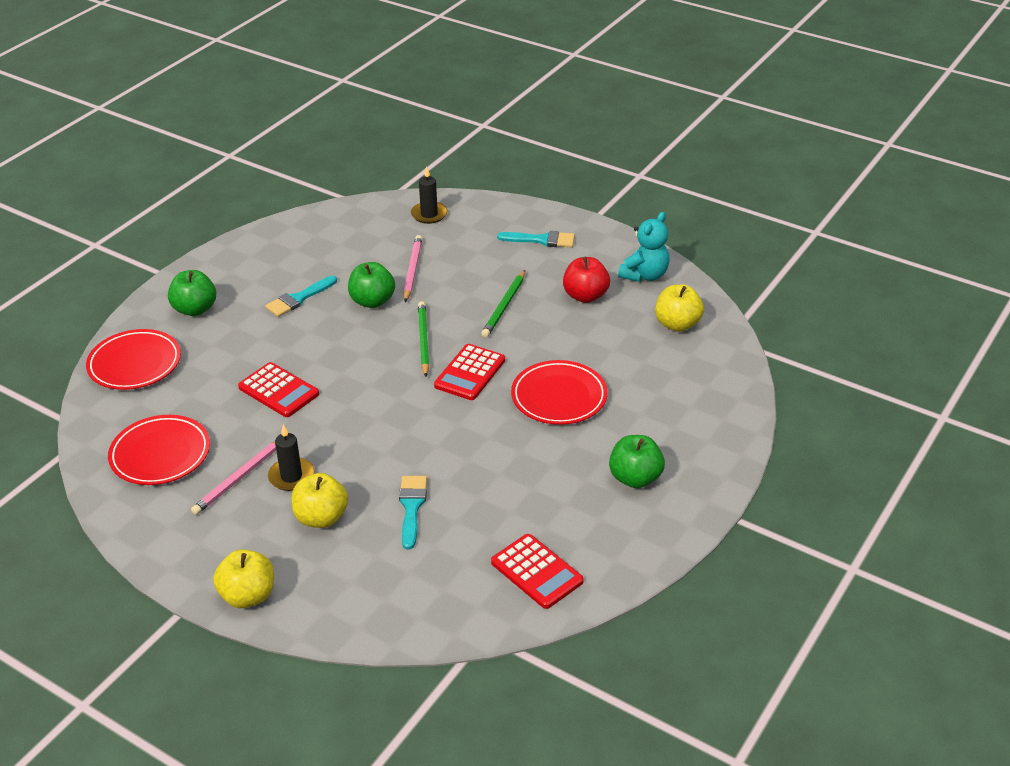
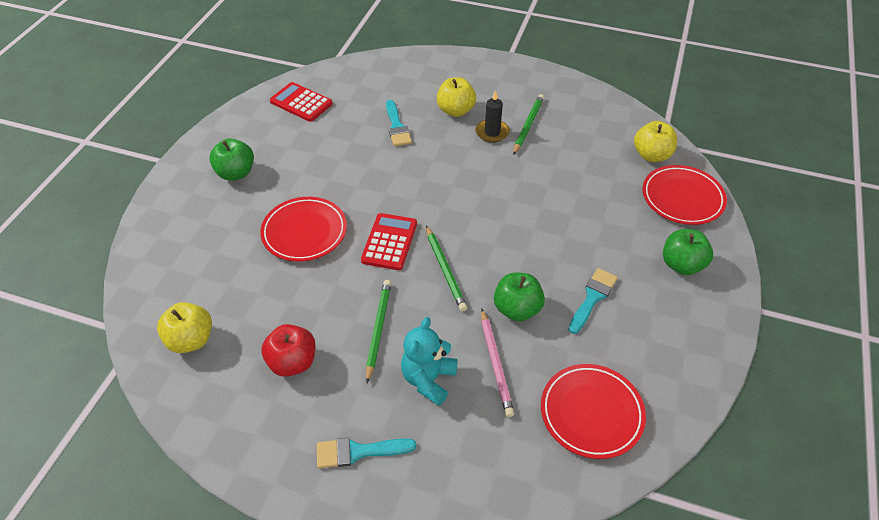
camera: 165 degrees right, 10 degrees up
(160, 454) = (596, 131): red plate -> red plate (591, 413)
(239, 478) = (528, 125): pink pencil -> green pencil
(248, 596) = (475, 64): yellow apple -> yellow apple (651, 155)
(278, 391) = (545, 195): red calculator -> none
(429, 214) = (518, 474): black candle -> none
(645, 275) = (225, 411): turquoise teddy bear -> turquoise teddy bear (428, 379)

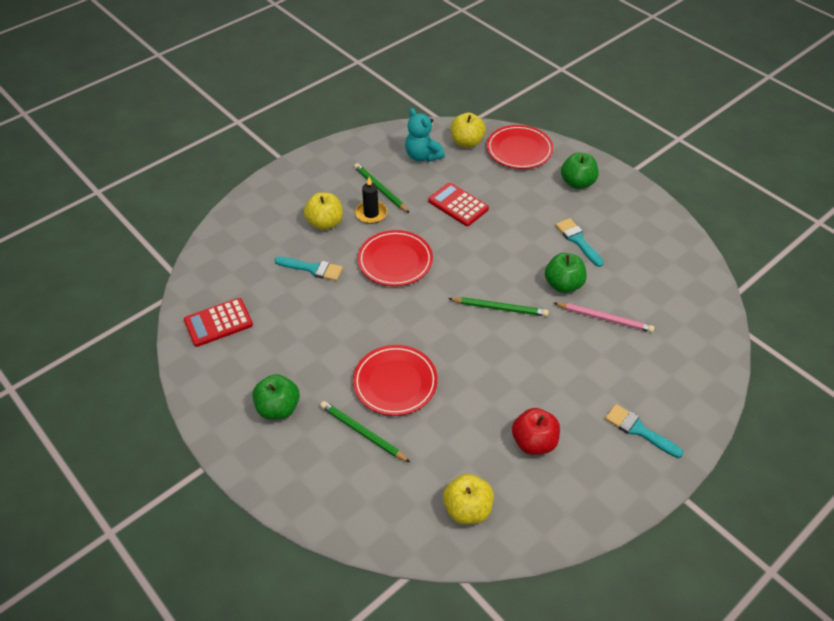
camera: 60 degrees left, 0 degrees up
(358, 452) = (638, 430): turquoise brush -> turquoise brush turned 105 degrees clockwise
(378, 329) = (533, 374): green pencil -> green pencil (362, 433)
(389, 242) = (447, 330): red calculator -> red calculator (458, 205)
(428, 379) = (597, 362): turquoise teddy bear -> turquoise teddy bear (422, 156)
(591, 413) = (670, 288): red plate -> red plate (395, 261)

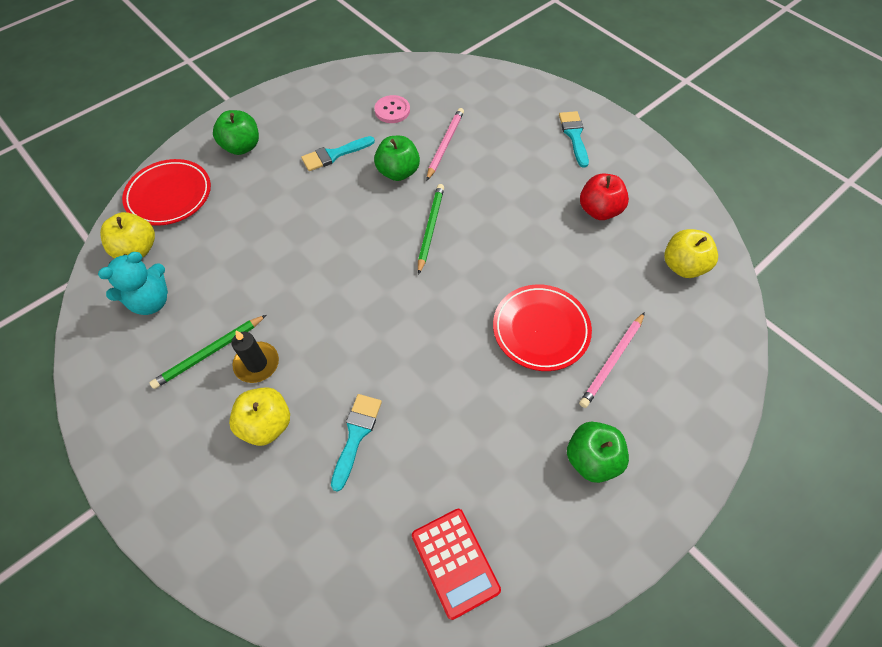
camera: 90 degrees left, 10 degrees up
(362, 433) = (612, 361): green pencil -> pink pencil
(395, 261) = (350, 332): red plate -> none
(458, 205) = (258, 262): red calculator -> none
(638, 430) = (574, 135): turquoise brush -> turquoise brush turned 135 degrees clockwise
(643, 278) = (392, 110): none -> pink button

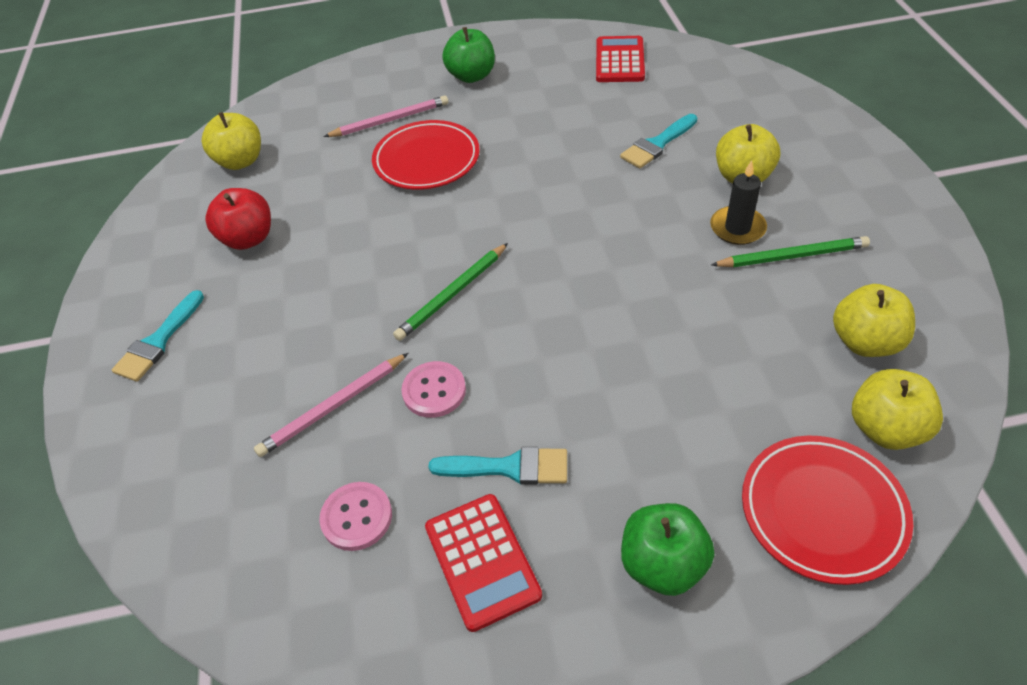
camera: 145 degrees left, 10 degrees down
(151, 301) = (865, 342): turquoise teddy bear -> yellow apple
(324, 118) = (482, 561): none -> red calculator
(398, 172) = (434, 391): green apple -> pink button

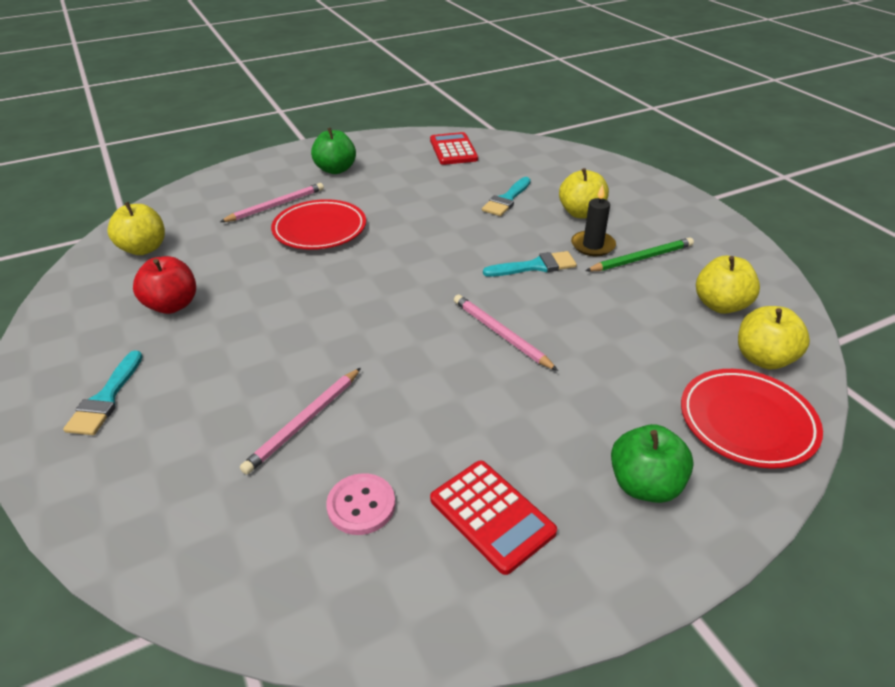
camera: 20 degrees left, 10 degrees down
(434, 391) = (394, 393): pink button -> none
(452, 294) = (381, 320): green pencil -> none
(509, 467) = (485, 439): turquoise brush -> turquoise brush (535, 266)
(577, 336) = (500, 334): none -> pink pencil

